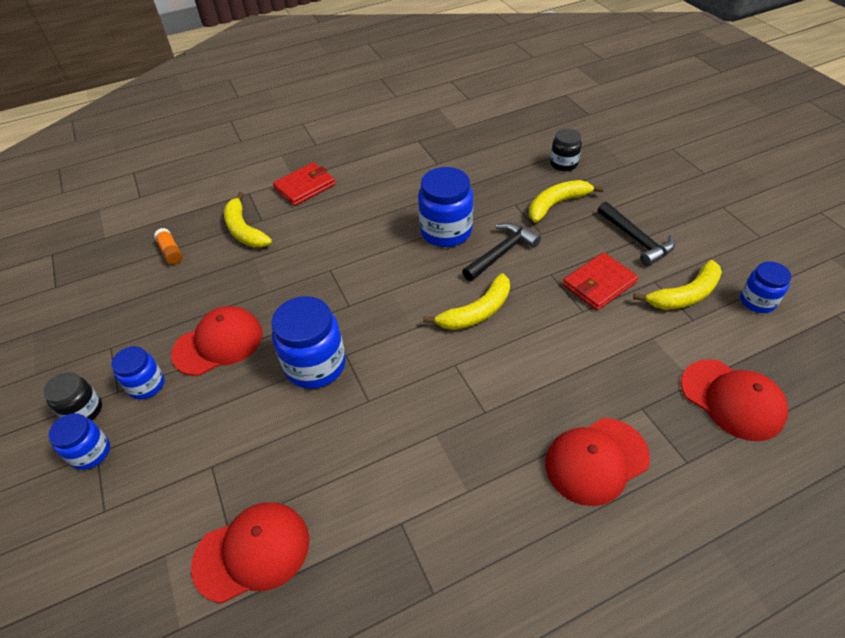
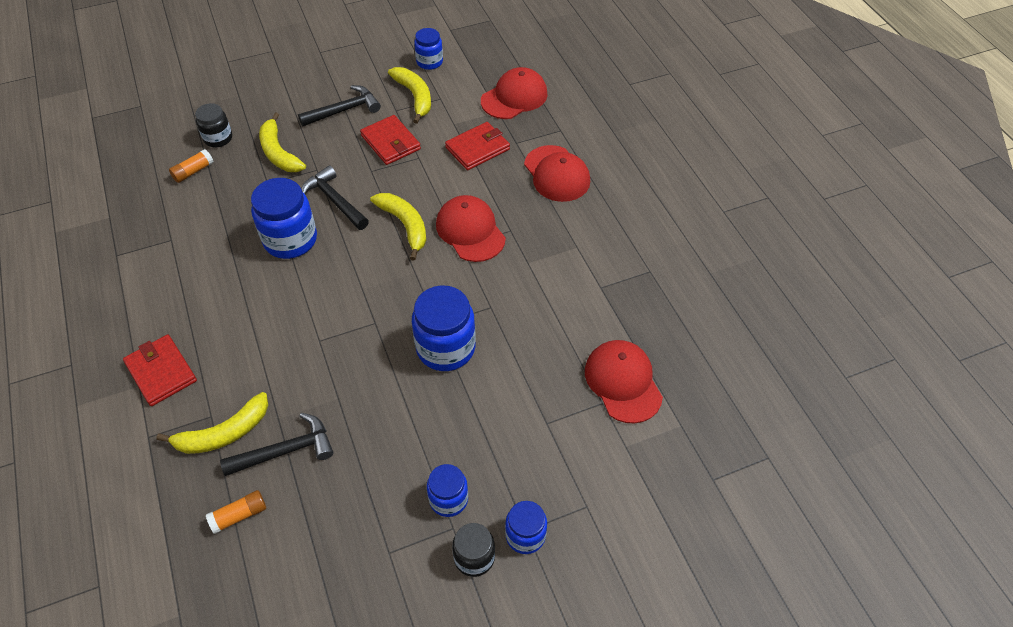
camera: 90 degrees left, 5 degrees up
(218, 343) = (403, 437): red cap -> red cap (470, 231)
(221, 267) = (285, 451): none -> black hammer
(517, 158) = (193, 171): none -> orange glue stick
(616, 366) = (477, 148): none -> red wallet

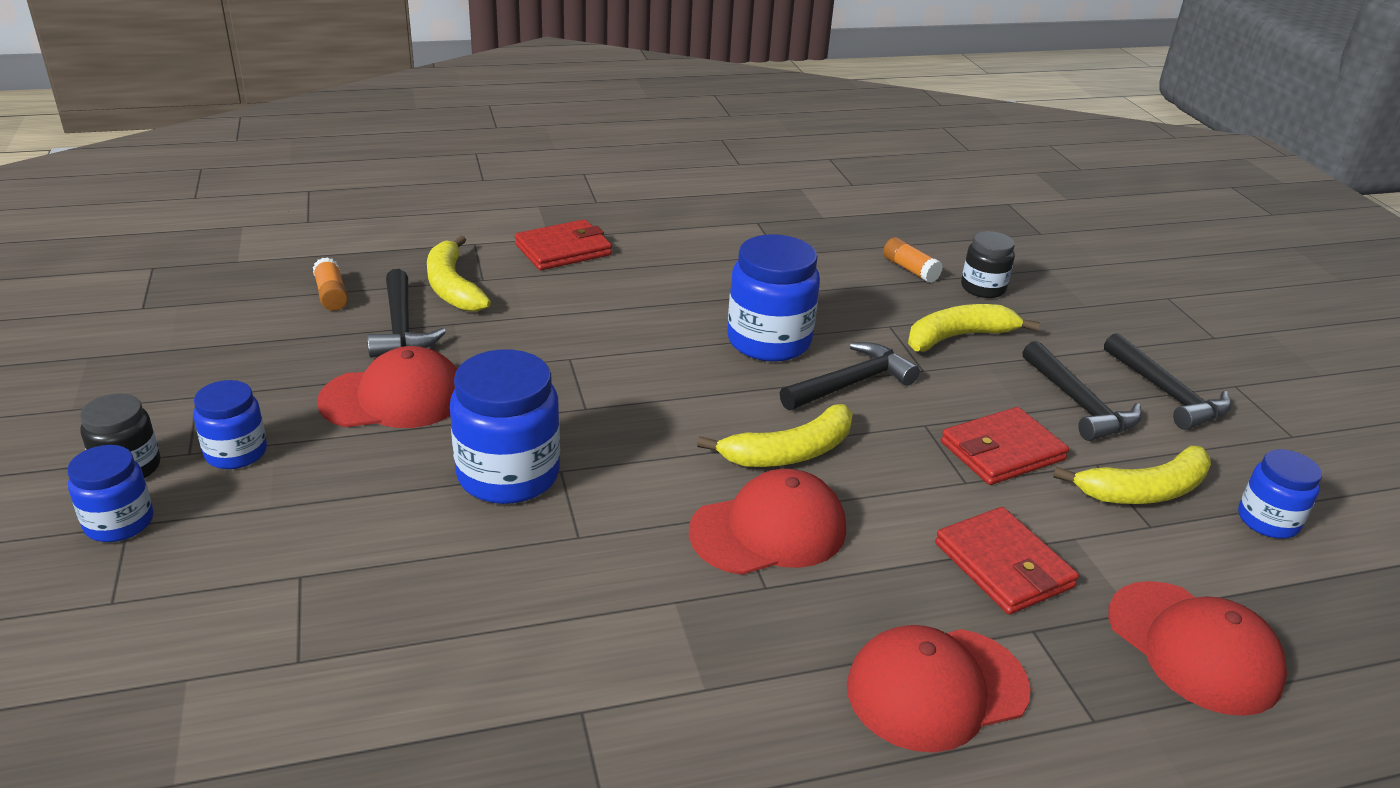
camera: 95 degrees right, 20 degrees down
(330, 77) = (1166, 393): none -> black hammer
(623, 382) = (327, 702): red cap -> red cap (394, 398)

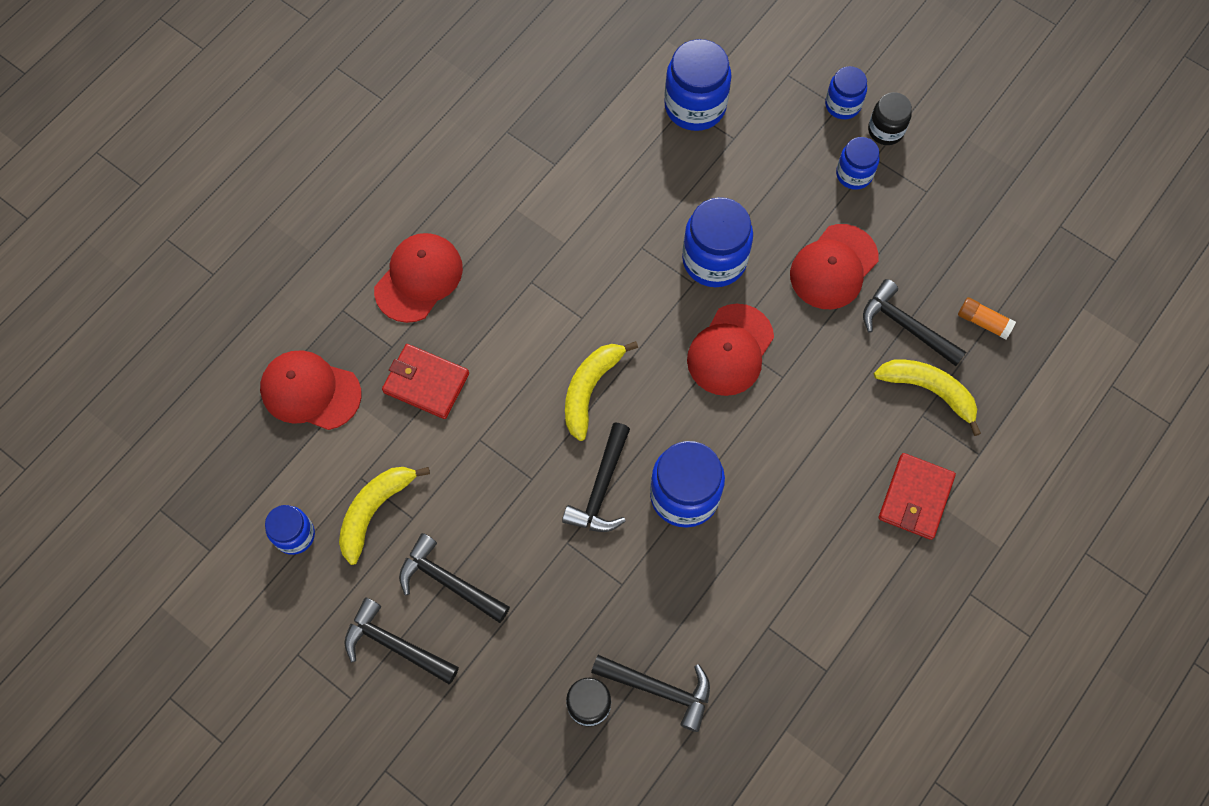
camera: 145 degrees right, 35 degrees up
(285, 649) = (695, 106): none -> blue jar
(769, 530) = (556, 320): red cap -> red cap (730, 350)
(910, 270) = (659, 689): orange glue stick -> black hammer
(958, 337) = (567, 608): yellow banana -> none
(1002, 451) = (473, 487): red wallet -> none

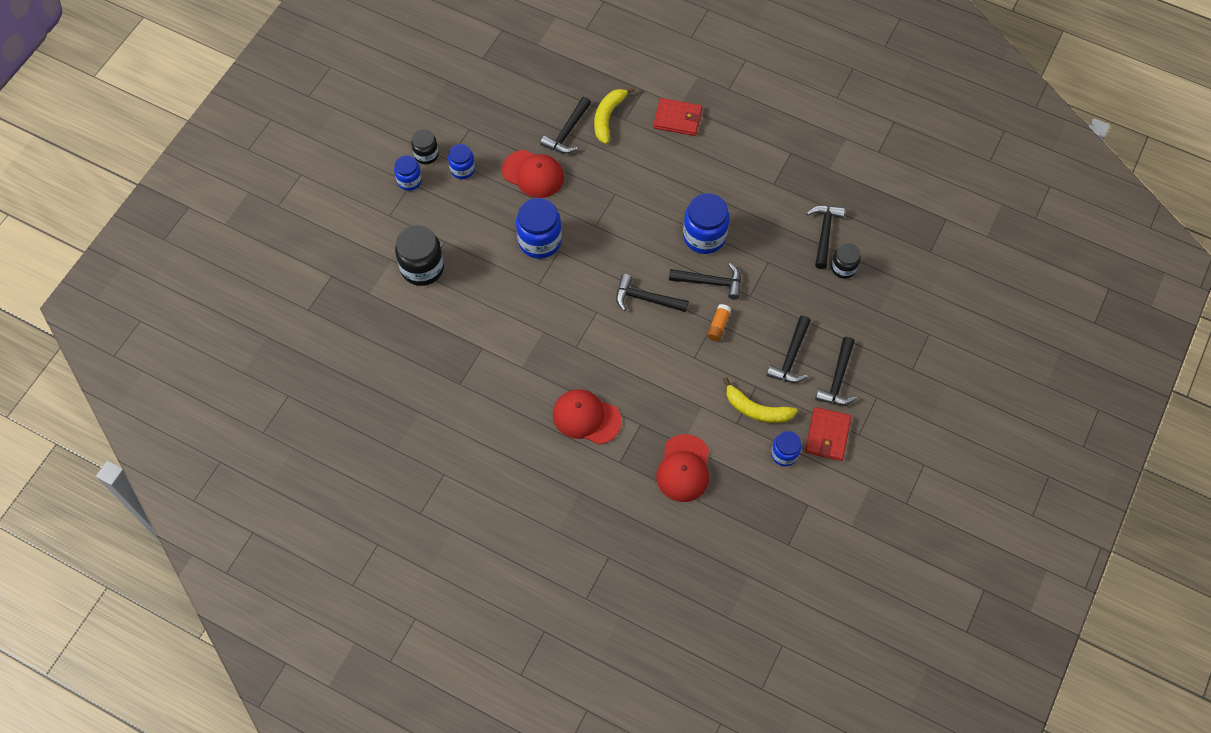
camera: 100 degrees left, 5 degrees down
(426, 383) = (662, 397): red wallet -> red wallet (827, 435)
(590, 389) = (646, 299): yellow banana -> black hammer
(695, 106) = (422, 268): blue jar -> black jar
(730, 350) = (602, 224): red cap -> none
(983, 322) = (556, 93): orange glue stick -> orange glue stick (718, 326)

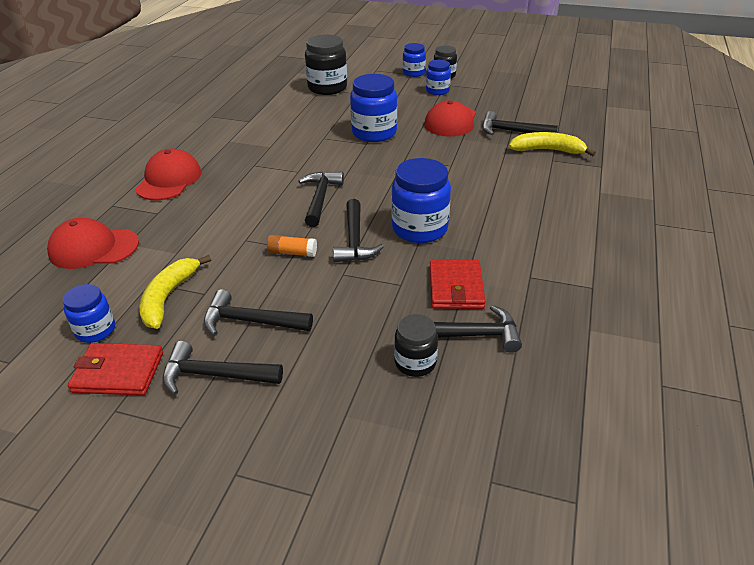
camera: 80 degrees right, 25 degrees down
(677, 119) = (579, 192): red wallet -> red wallet (456, 287)

